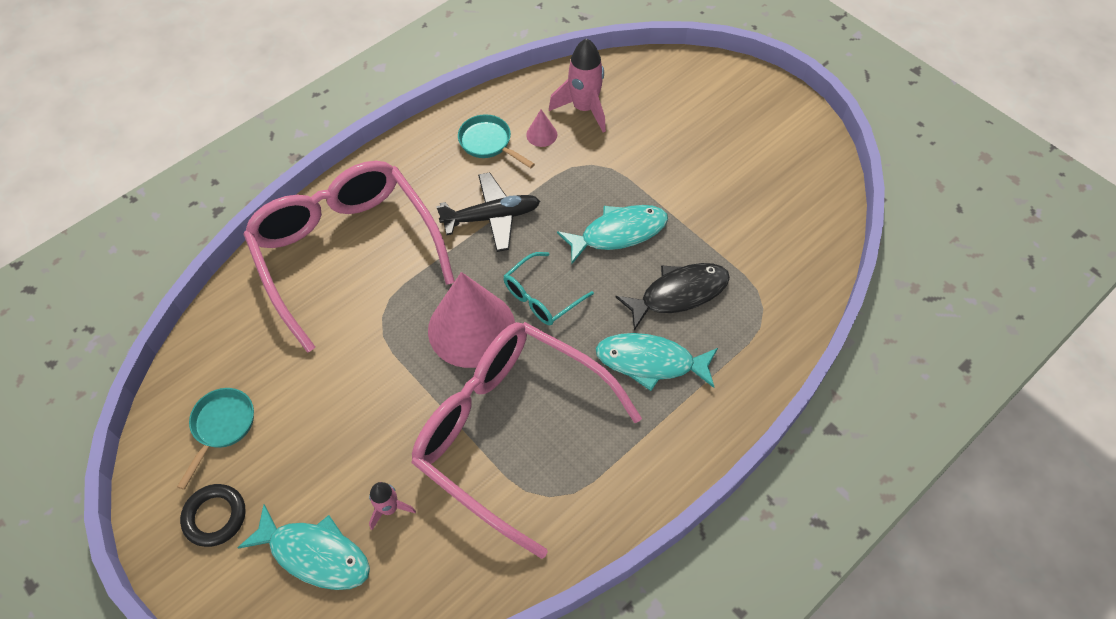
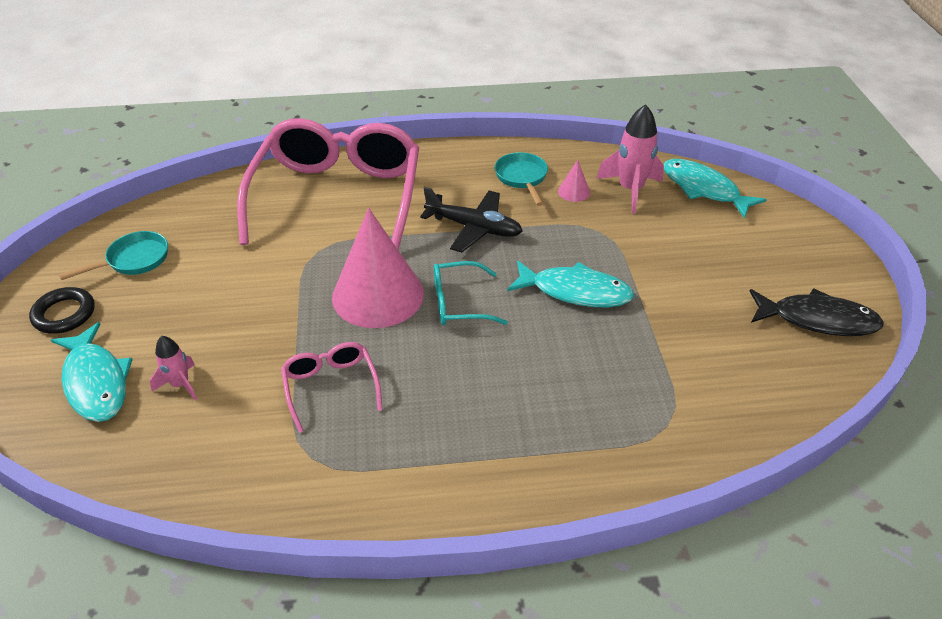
camera: 35 degrees right, 15 degrees down
(509, 431) = (330, 386): pink glasses -> pink glasses, size x0.43
(650, 362) = (509, 406): turquoise fish -> turquoise fish (704, 189)
(678, 294) = (589, 367): black fish -> black fish (817, 320)

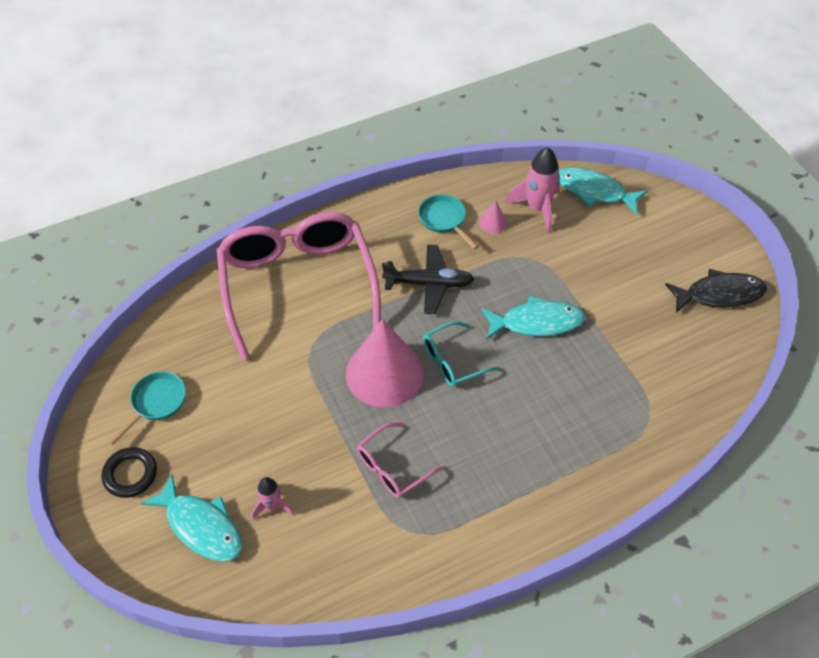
camera: 20 degrees left, 10 degrees up
(330, 386) = (392, 468): pink glasses -> pink glasses turned 90 degrees counterclockwise

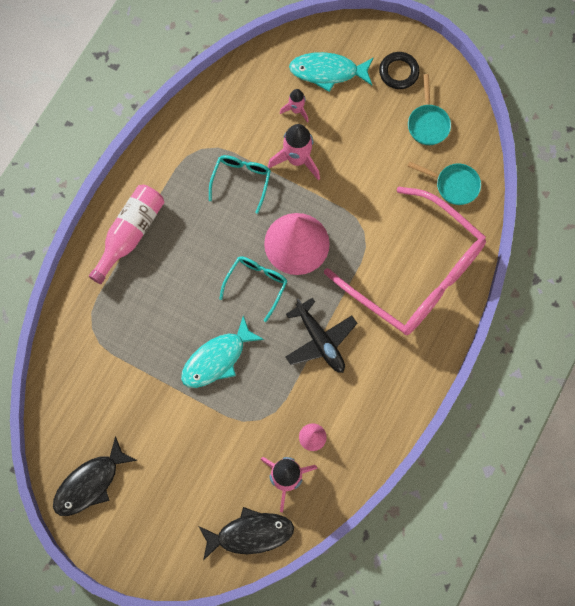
camera: 145 degrees right, 20 degrees up
(317, 452) = (297, 159): none -> pink rocket
(392, 468) = (241, 180): pink glasses -> turquoise glasses
(429, 284) = (320, 340): black plane -> black plane turned 90 degrees counterclockwise
(444, 220) = (353, 412): turquoise pan -> turquoise pan (453, 185)
(552, 487) = (130, 234): none -> pink bottle
(594, 191) = (250, 534): turquoise fish -> black fish

